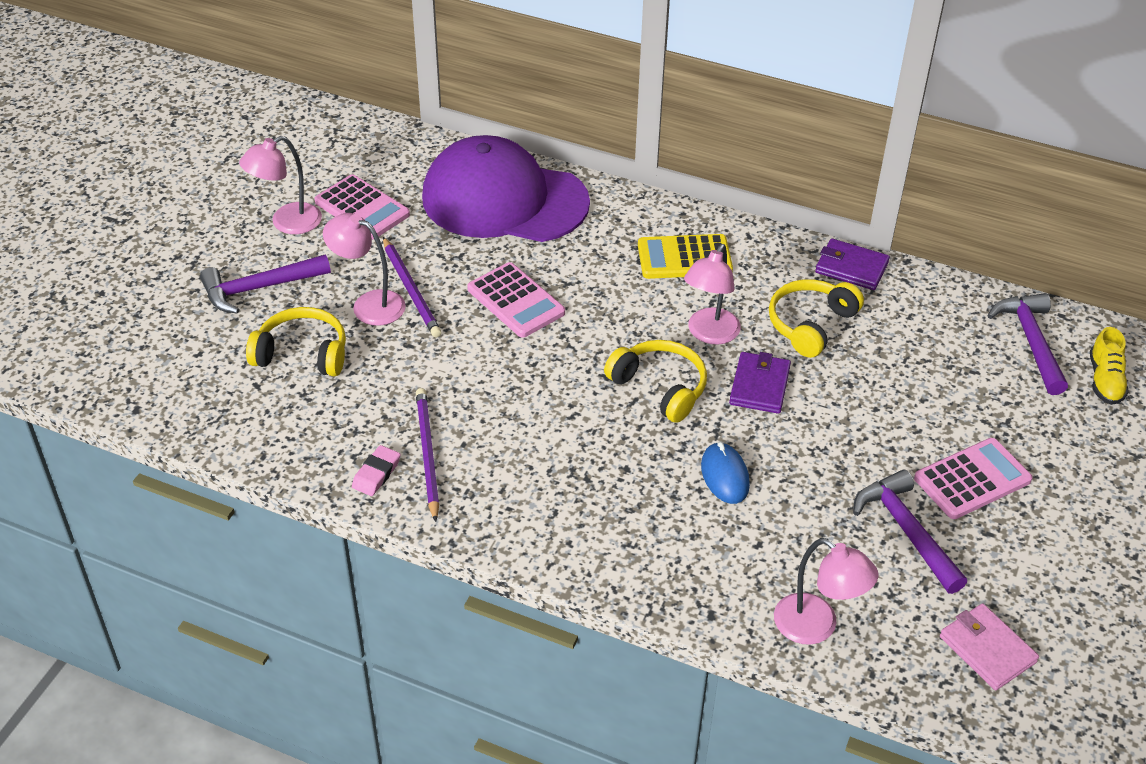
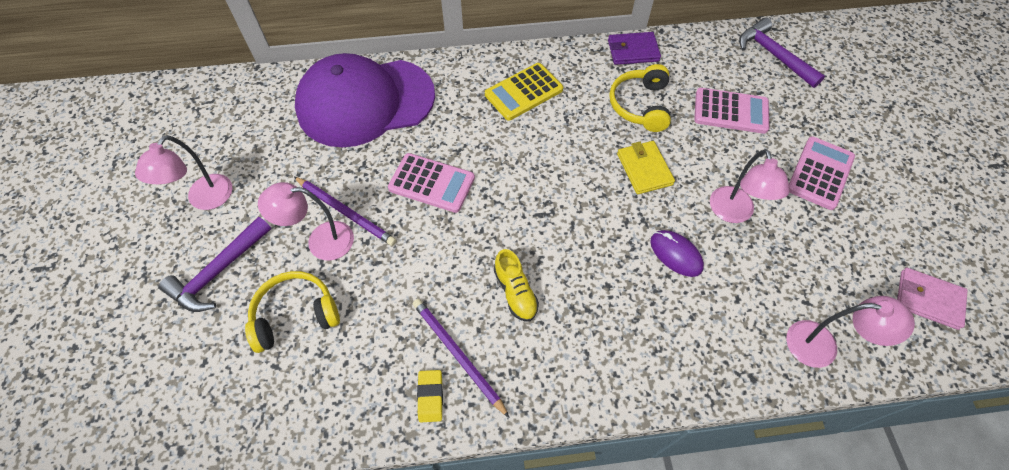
camera: 30 degrees left, 15 degrees up
(362, 208) = (259, 158): pink calculator -> pink calculator (730, 111)
(376, 474) = (430, 397): pink eraser -> yellow eraser
(660, 387) = (582, 205): yellow headphones -> none
(709, 334) = (583, 144): pink lamp -> pink lamp (733, 213)
(724, 476) = (676, 254): blue mouse -> purple mouse
(759, 385) = (644, 169): purple wallet -> yellow wallet
(906, 531) = (814, 234): purple hammer -> none
(1105, 380) = (832, 63): yellow shoe -> yellow shoe (515, 292)

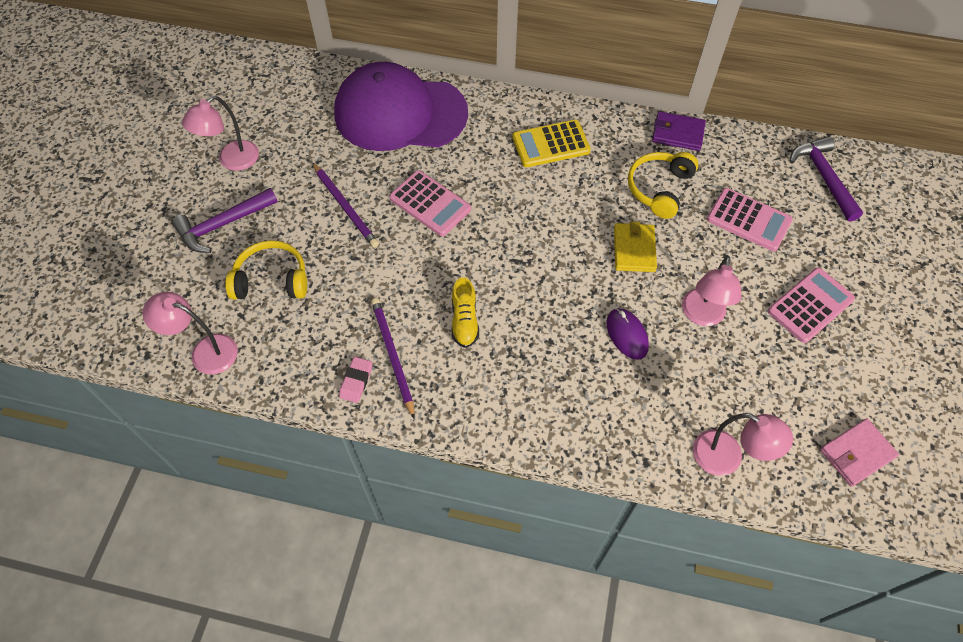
camera: 20 degrees right, 0 degrees up
(321, 241) = (315, 225): pink lamp -> pink lamp (205, 351)
(430, 397) = (356, 381): yellow eraser -> pink eraser
(928, 299) = (856, 453): pink wallet -> pink wallet turned 75 degrees counterclockwise

